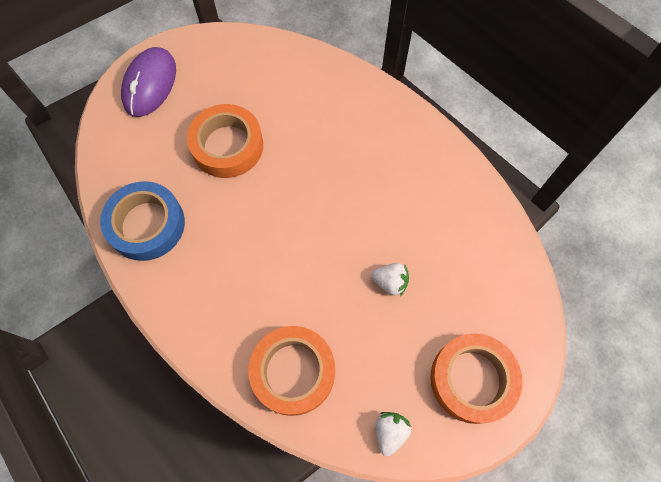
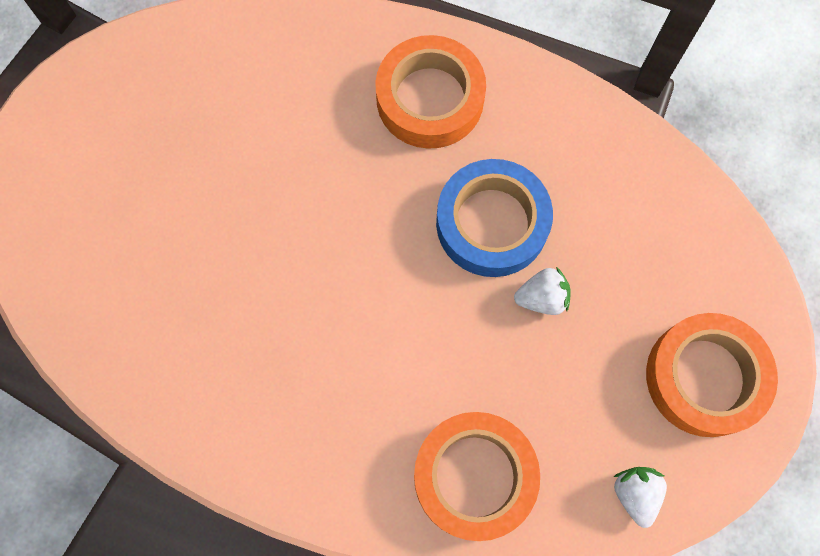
camera: 25 degrees left, 5 degrees up
(146, 224) = (167, 370): blue tape -> blue tape (492, 223)
(150, 84) = (59, 161): purple mouse -> none
(227, 146) = (223, 204): orange tape -> orange tape (430, 99)

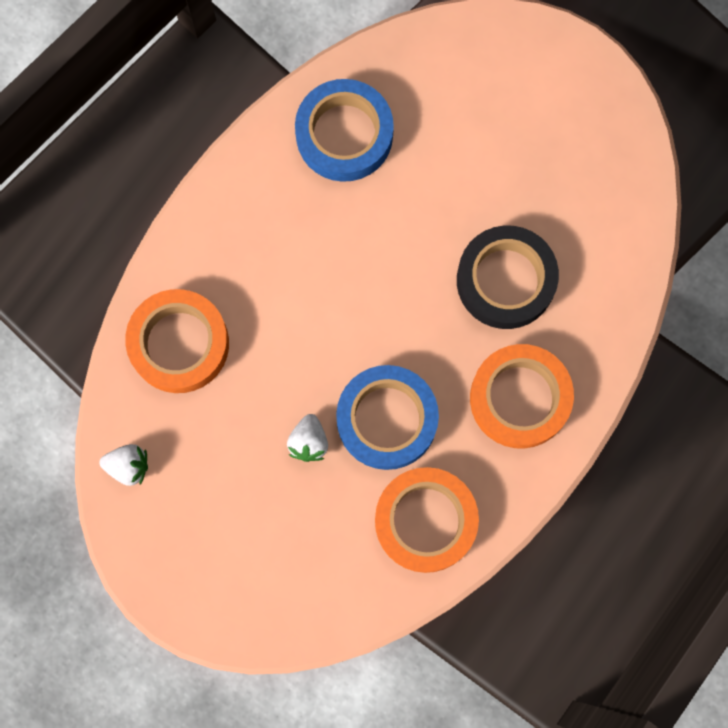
camera: 105 degrees right, 5 degrees up
(174, 353) = (344, 134): none -> blue tape
(306, 141) = (505, 280): none -> black tape
(704, 377) = (203, 556): orange tape -> orange tape (425, 521)

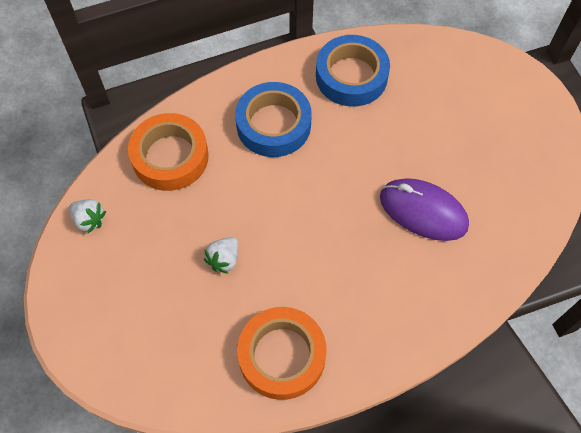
camera: 25 degrees right, 15 degrees down
(387, 419) = (289, 269): blue tape -> blue tape (273, 125)
(505, 280) = (423, 211): black tape -> purple mouse
(520, 398) = (397, 297): orange tape -> none

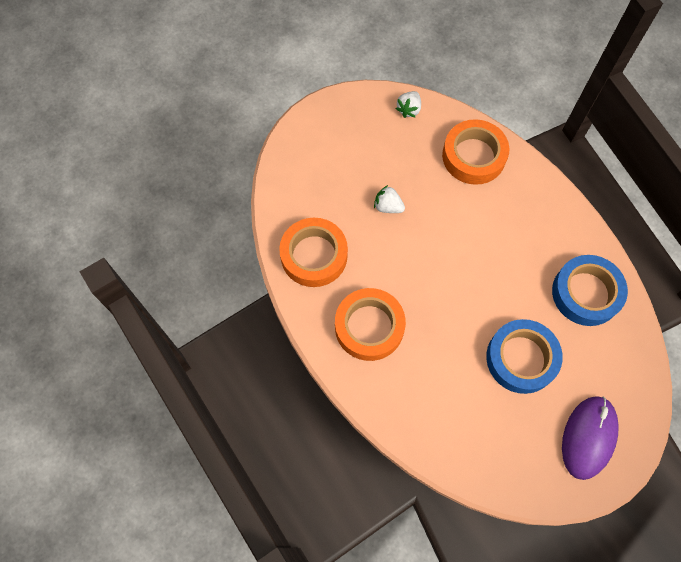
camera: 85 degrees right, 5 degrees up
(273, 125) = (519, 231): blue tape -> blue tape (521, 358)
(381, 297) = (369, 327): none -> orange tape
(423, 211) = (453, 360): purple mouse -> purple mouse (588, 437)

